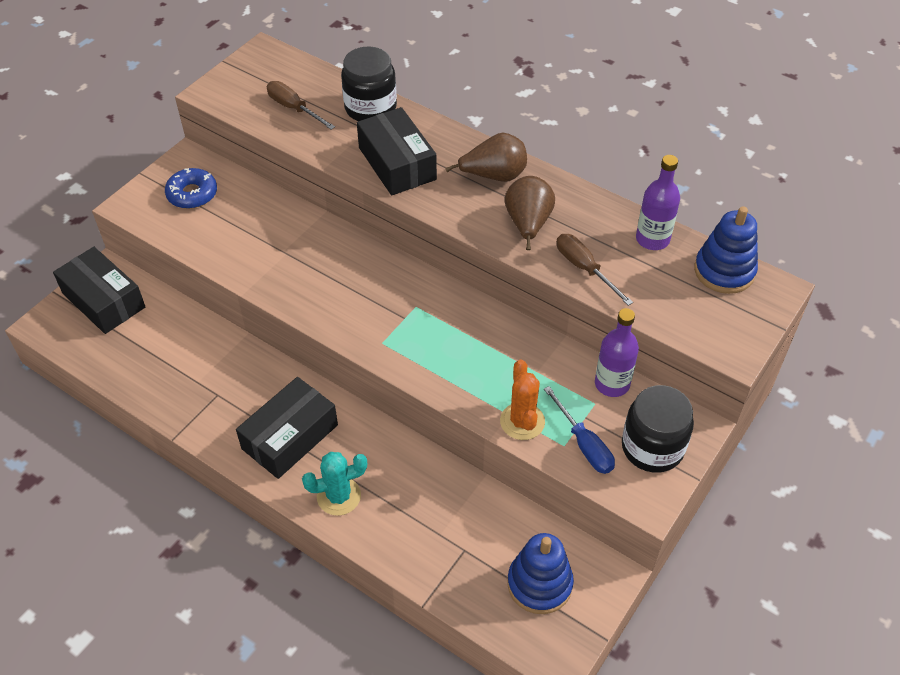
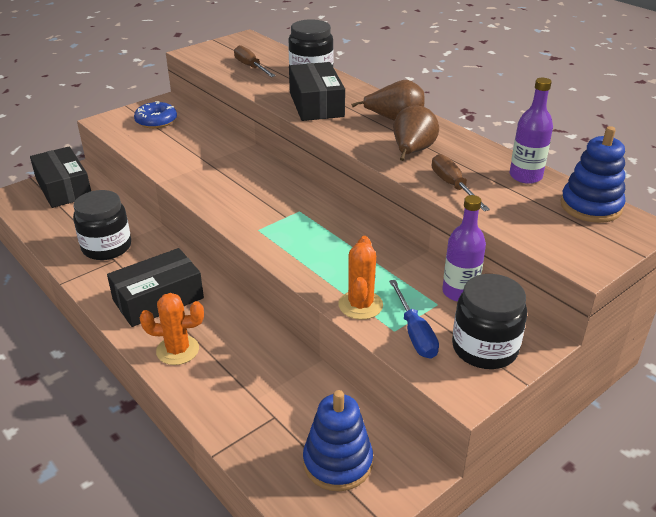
camera: 15 degrees right, 15 degrees down
(199, 378) = (107, 247): none -> black jar
(339, 496) = (177, 350): turquoise cactus -> orange cactus

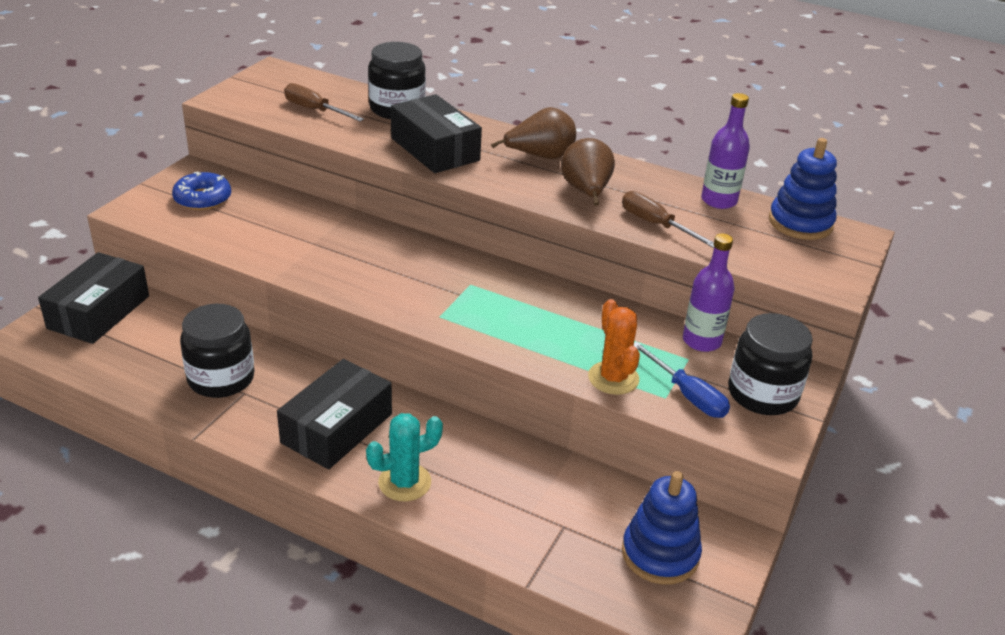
camera: 25 degrees left, 0 degrees up
(63, 188) = (99, 312): black box -> black box turned 75 degrees clockwise
(177, 350) = (404, 482): orange cactus -> turquoise cactus

